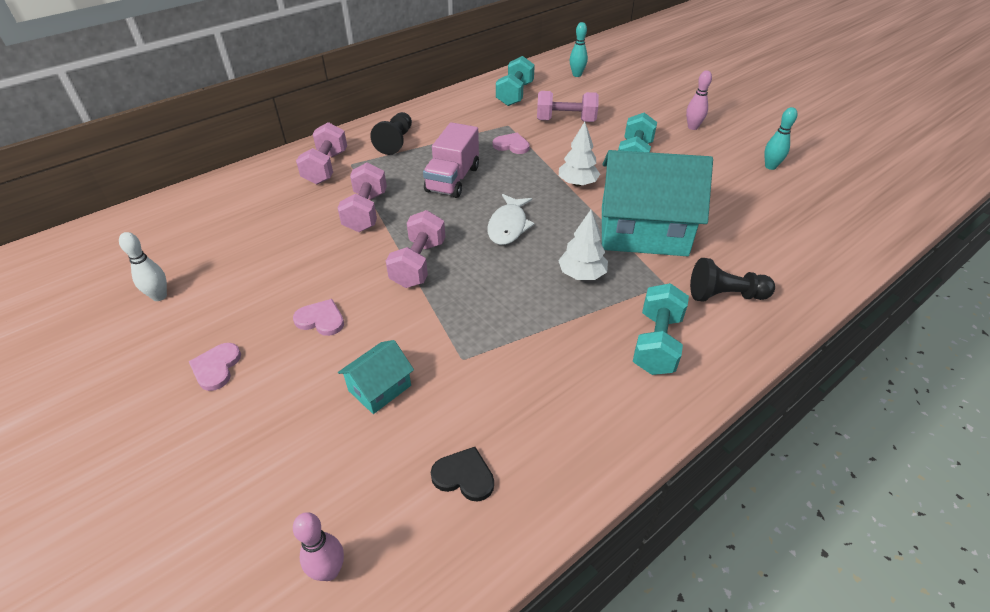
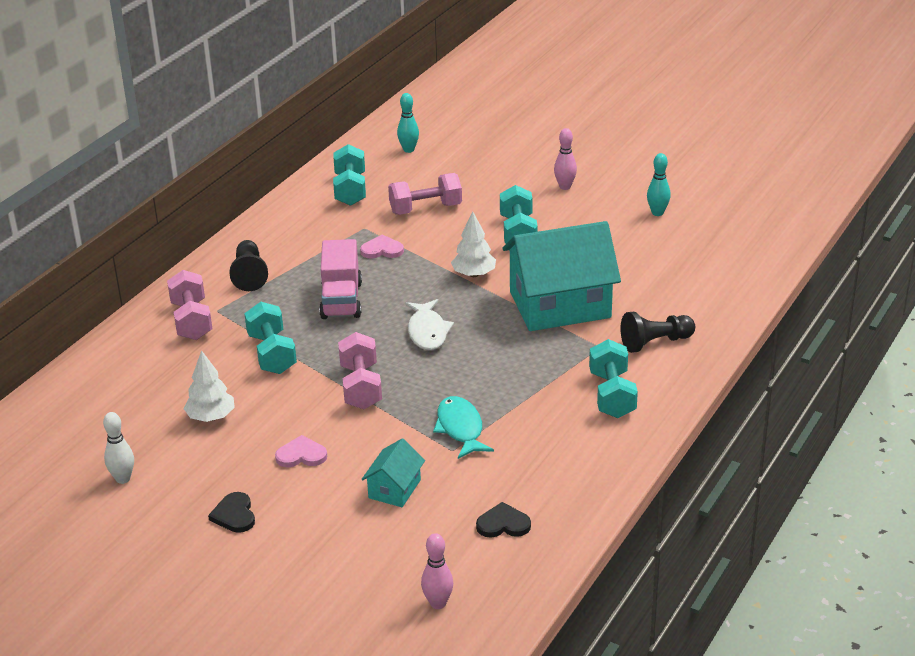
camera: 20 degrees left, 10 degrees down
(216, 367) = (234, 515): pink heart -> black heart
(366, 212) = (272, 354): pink dumbbell -> turquoise dumbbell
(483, 336) = (460, 428): none -> turquoise fish
(581, 274) = (521, 357): white tree -> white tree (211, 417)

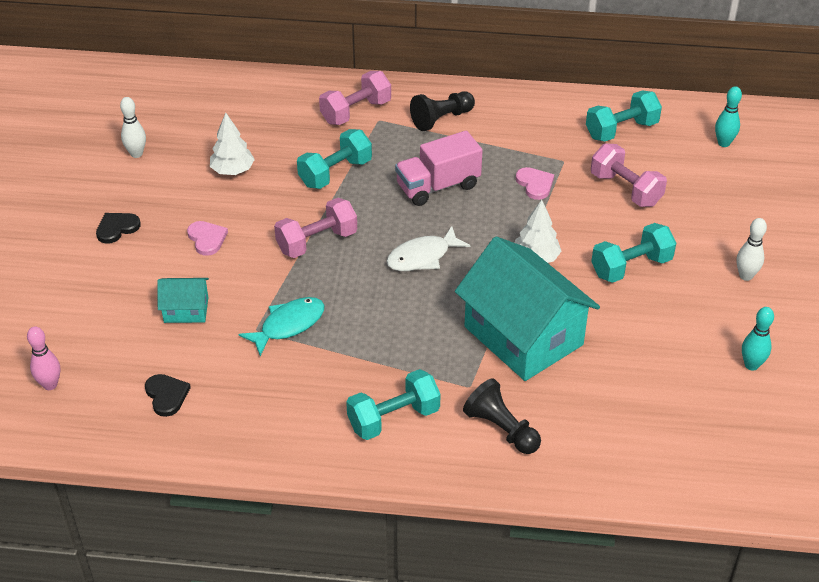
camera: 65 degrees right, 10 degrees up
(565, 187) = (746, 276): pink bowling pin -> white bowling pin

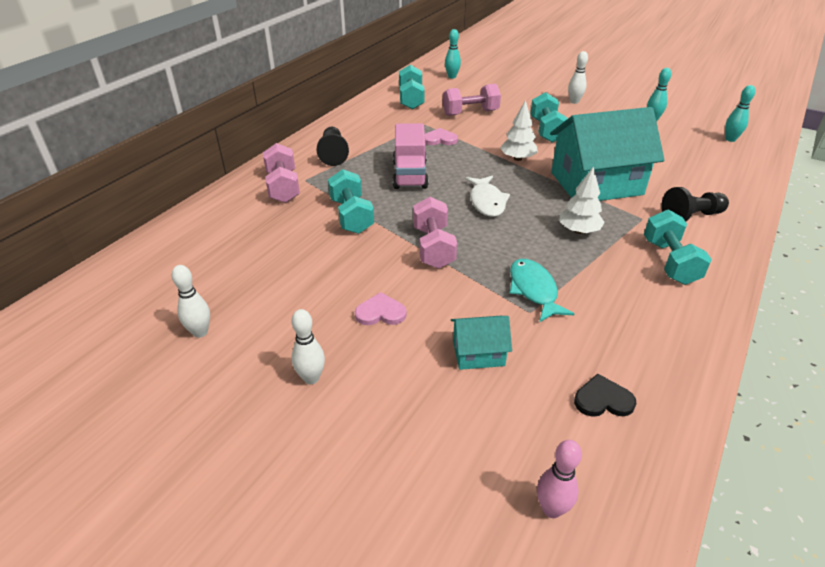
camera: 65 degrees left, 5 degrees down
(117, 228) = (311, 378): black heart -> white bowling pin
(186, 310) = (478, 353): turquoise house -> turquoise house turned 60 degrees clockwise
(232, 170) = (294, 271): white tree -> white tree (578, 230)
(754, 456) = (730, 139): none -> turquoise bowling pin

